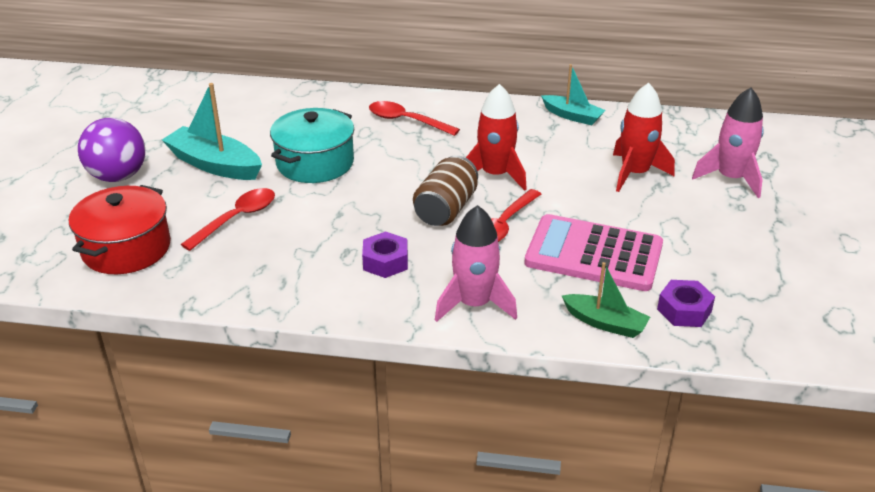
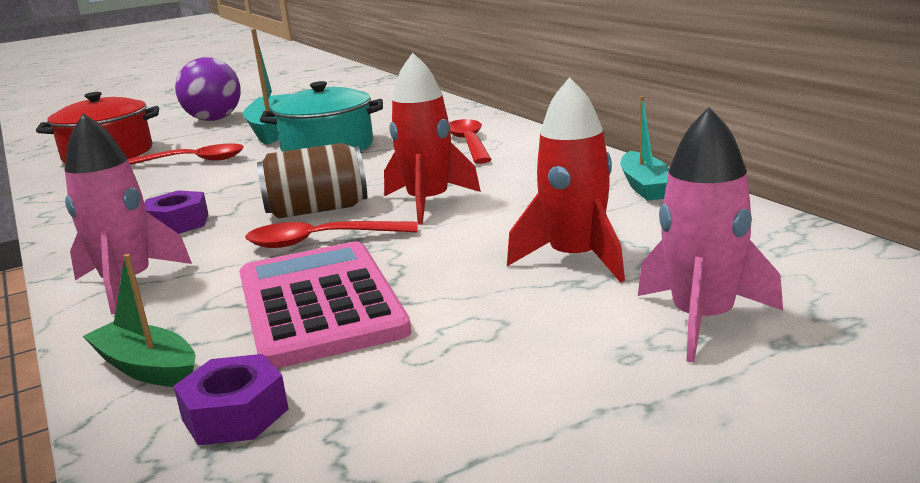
camera: 55 degrees right, 15 degrees down
(605, 323) = (147, 368): green boat -> green boat turned 135 degrees clockwise

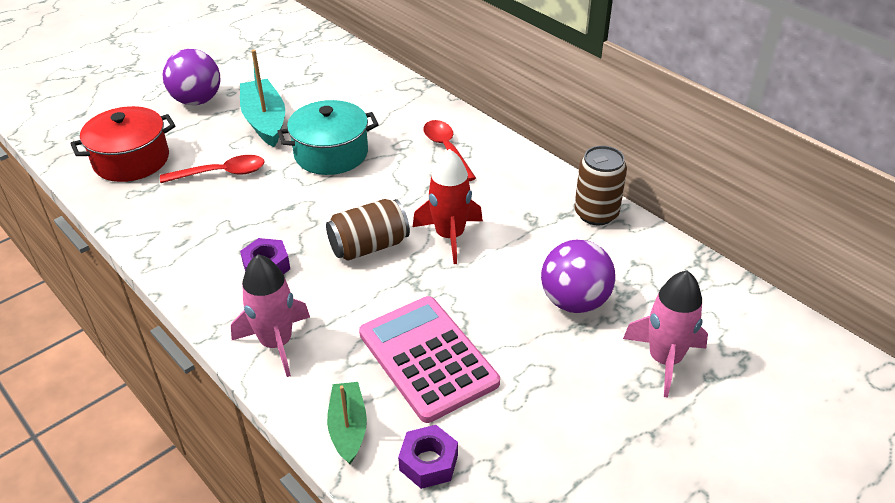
camera: 15 degrees left, 20 degrees up
(147, 368) = (348, 428): green boat -> green boat turned 60 degrees clockwise
(320, 241) = (392, 287): red spoon -> none
(575, 259) = (574, 301): red rocket -> purple ball
(645, 186) = (596, 213): turquoise boat -> brown can

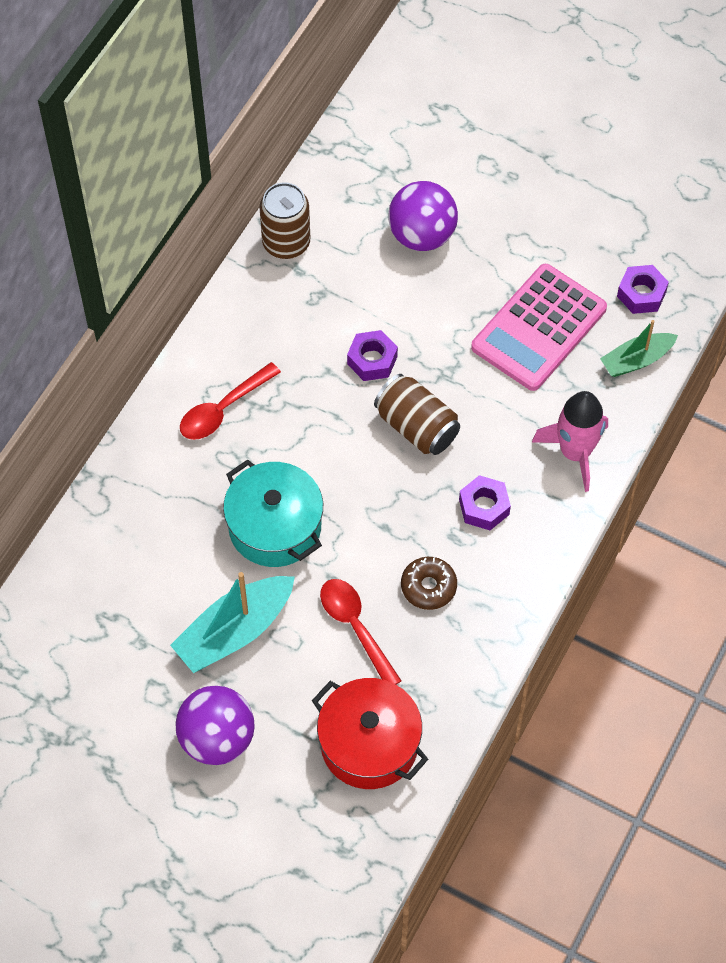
camera: 110 degrees left, 20 degrees up
(222, 217) = (428, 587): none -> brown donut
(450, 236) = (372, 360): red rocket -> purple nut
(664, 359) = (464, 159): pink rocket -> none

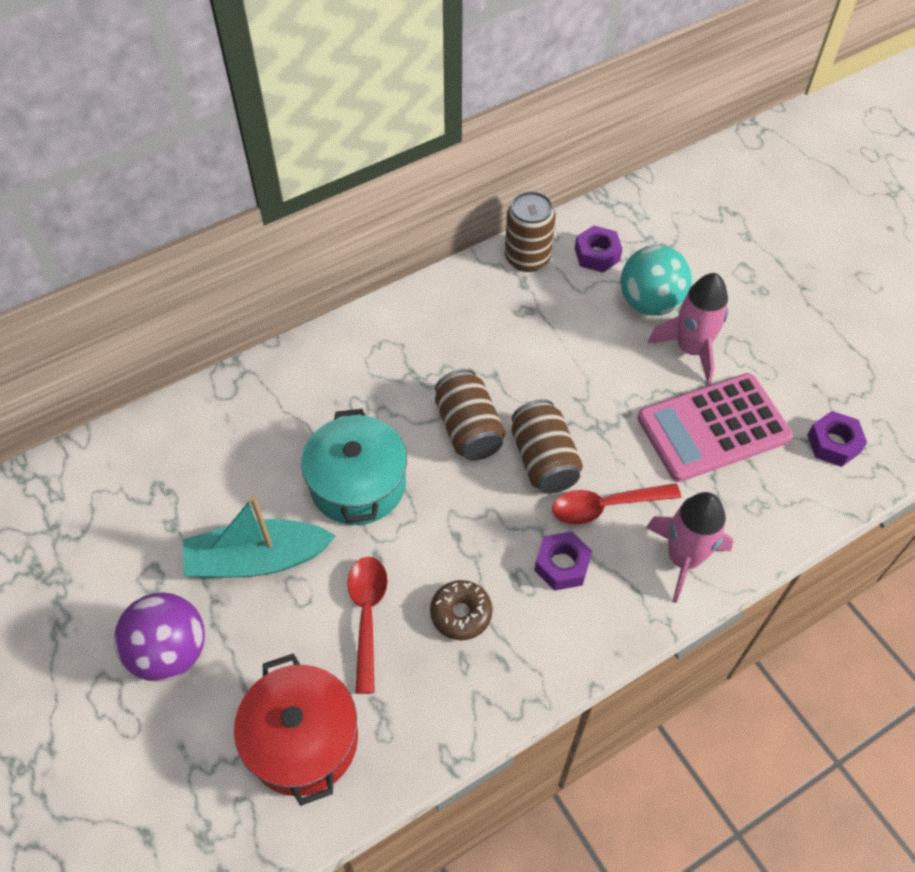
camera: 30 degrees right, 5 degrees down
(223, 409) = (383, 364): red spoon -> red spoon (605, 506)
(337, 431) = (468, 429): none -> brown can
(372, 360) = (540, 384): purple nut -> purple nut (597, 255)
(422, 235) = (650, 303): purple ball -> turquoise ball
(481, 264) = (691, 349): none -> pink rocket
(636, 360) = (795, 502): green boat -> none

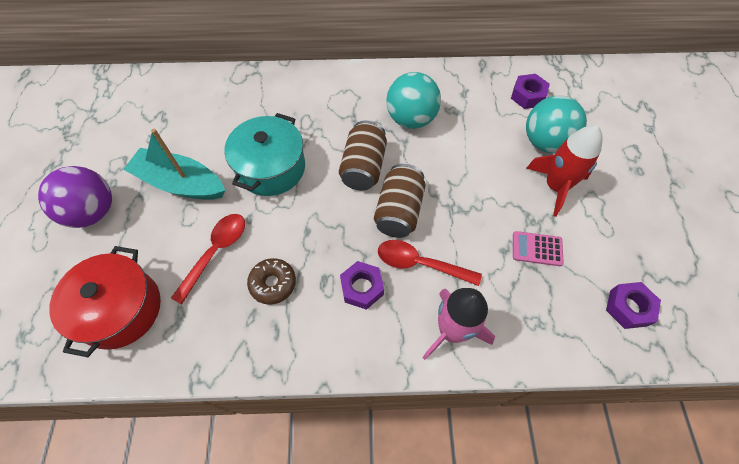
camera: 30 degrees right, 5 degrees up
(484, 344) = (411, 119): none -> turquoise ball
(527, 258) = (477, 79): brown can -> none
(691, 349) = (555, 187): pink rocket -> red rocket
(713, 428) = (537, 249): pink calculator -> pink calculator, size x0.45

